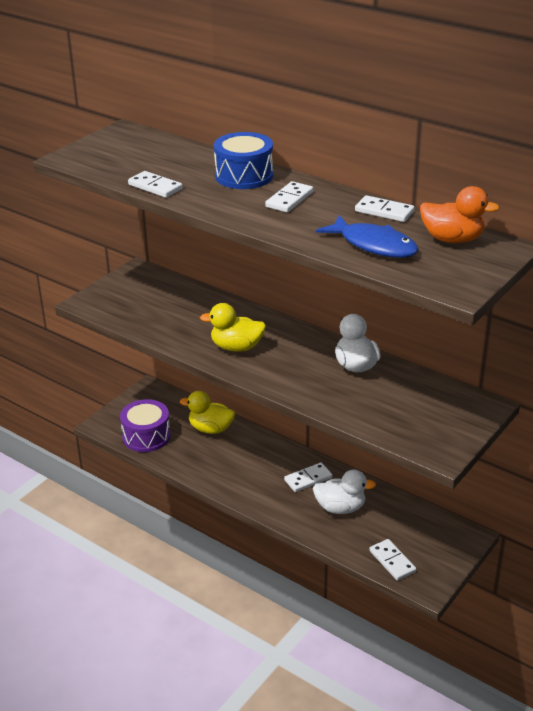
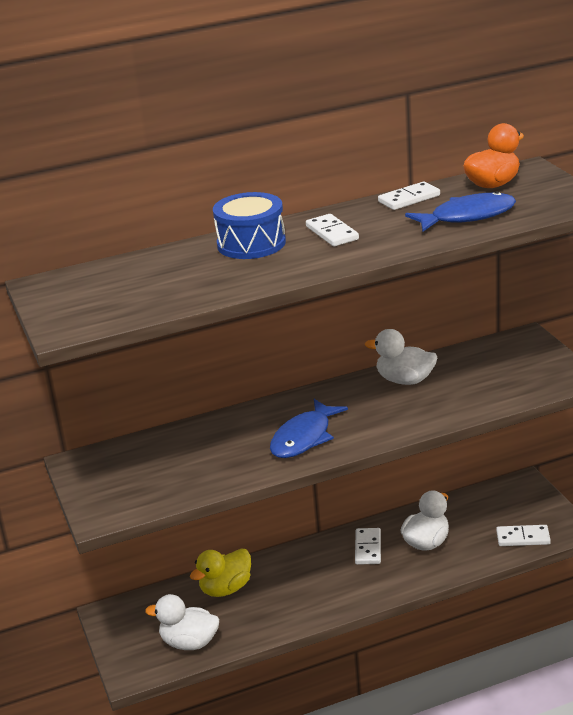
camera: 55 degrees left, 5 degrees down
(146, 436) = (189, 642): purple drum -> white duck
(155, 187) = (212, 292): white domino -> none
(236, 347) = (304, 438): yellow duck -> blue fish

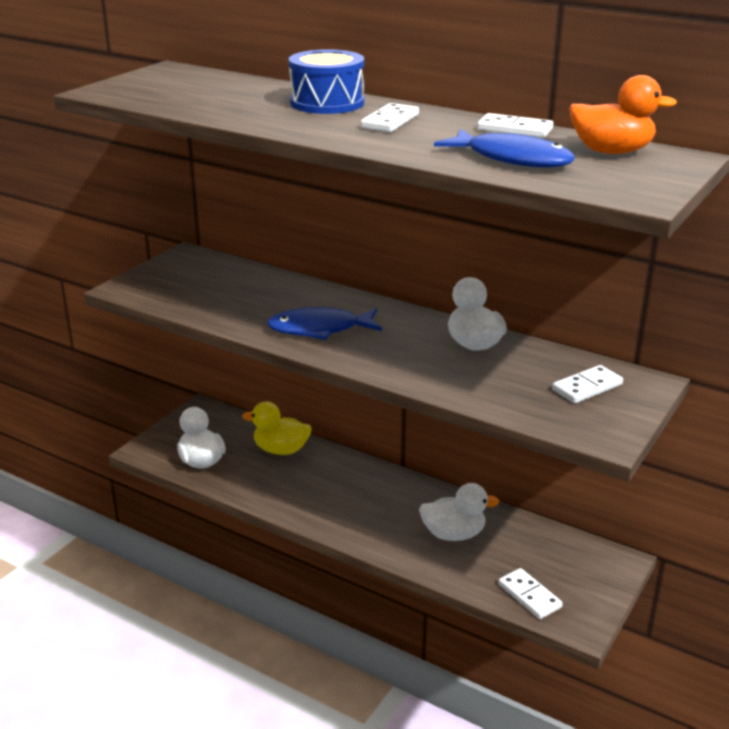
camera: 50 degrees right, 0 degrees up
(368, 548) = (408, 502): white domino -> white domino (587, 387)

